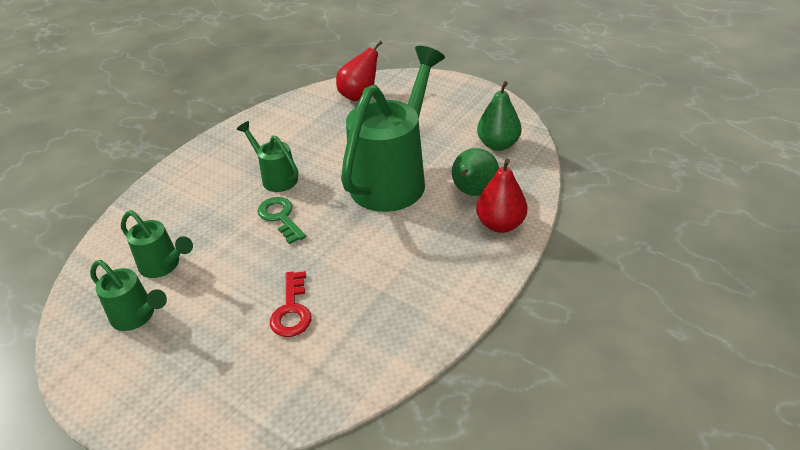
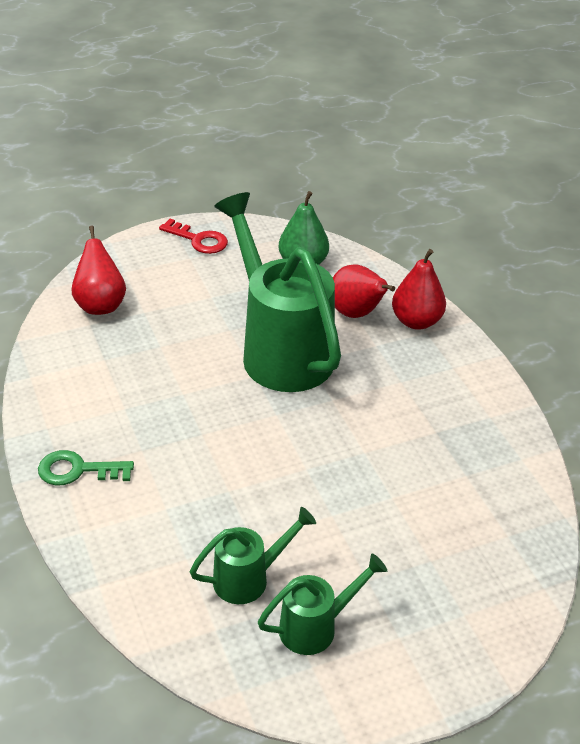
camera: 60 degrees left, 0 degrees up
(276, 177) = (183, 431): green watering can -> none
(280, 217) = (259, 455): green key -> green key (77, 470)
(292, 310) = (410, 502): red key -> red key (198, 240)
(473, 192) = (356, 313): green pear -> red pear

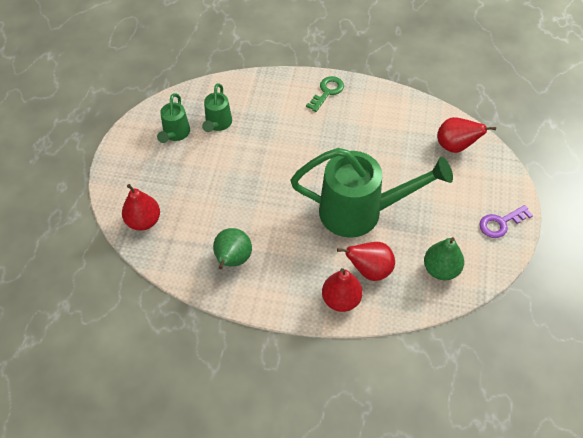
camera: 125 degrees right, 15 degrees up
(198, 240) = (501, 223): red key -> purple key
(463, 435) = (232, 260): none -> green pear
(504, 566) = (144, 221): none -> red pear

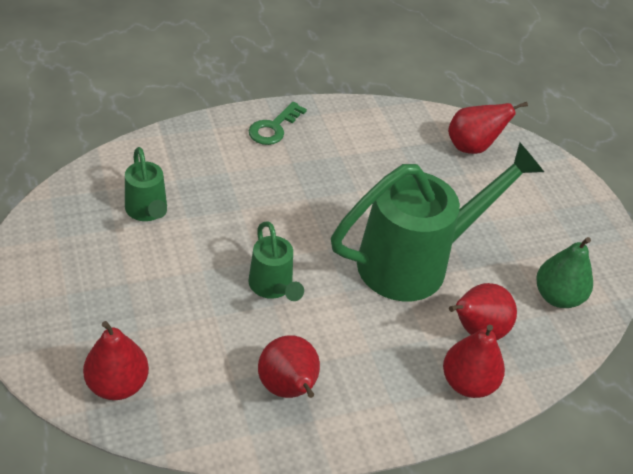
camera: 35 degrees left, 10 degrees down
(175, 134) = (91, 244): green watering can -> green watering can (273, 287)
(232, 260) = (288, 388): green pear -> red pear
(327, 92) = (273, 128): green key -> green key turned 150 degrees counterclockwise
(501, 223) = (582, 218): purple key -> none

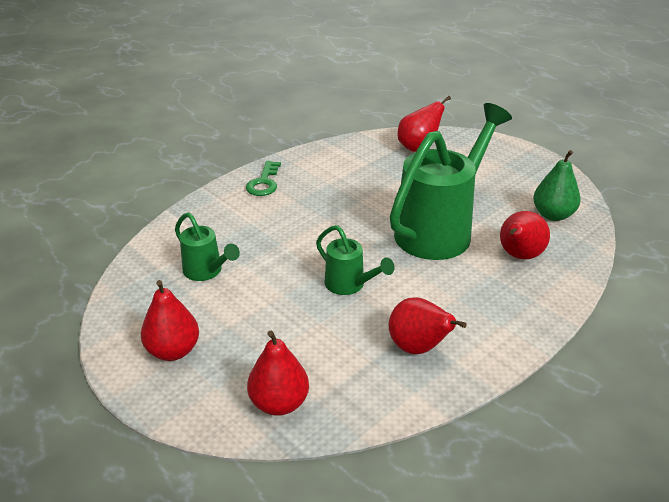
camera: 20 degrees left, 10 degrees down
(467, 383) = (541, 291): red pear -> red pear (173, 351)

